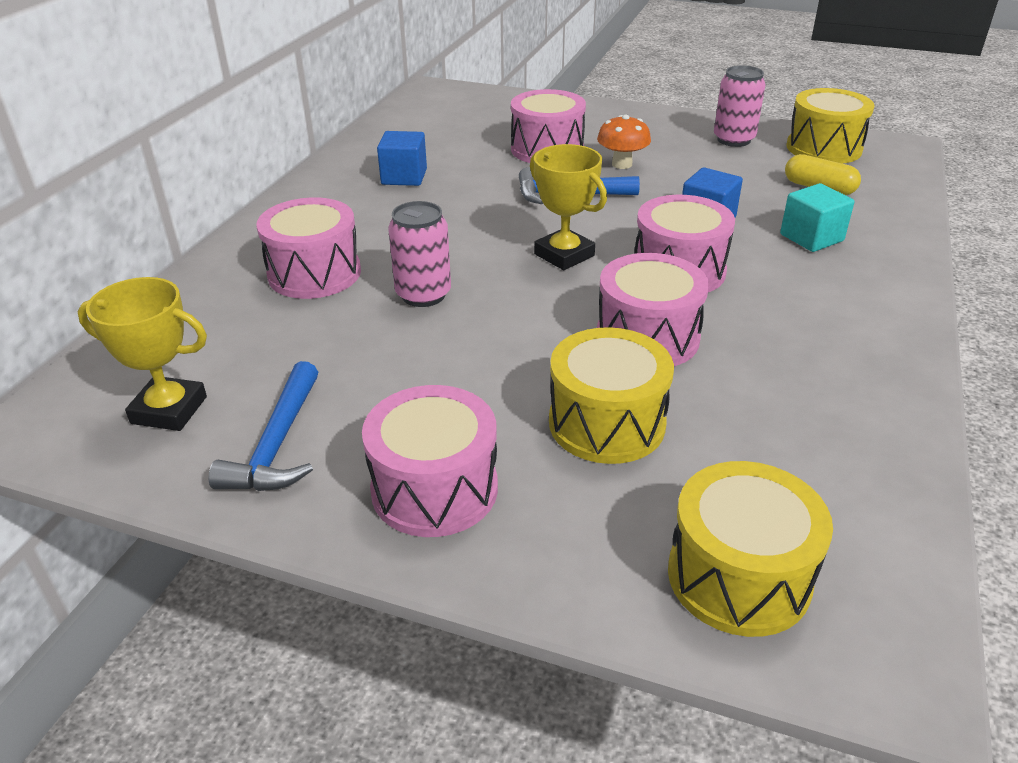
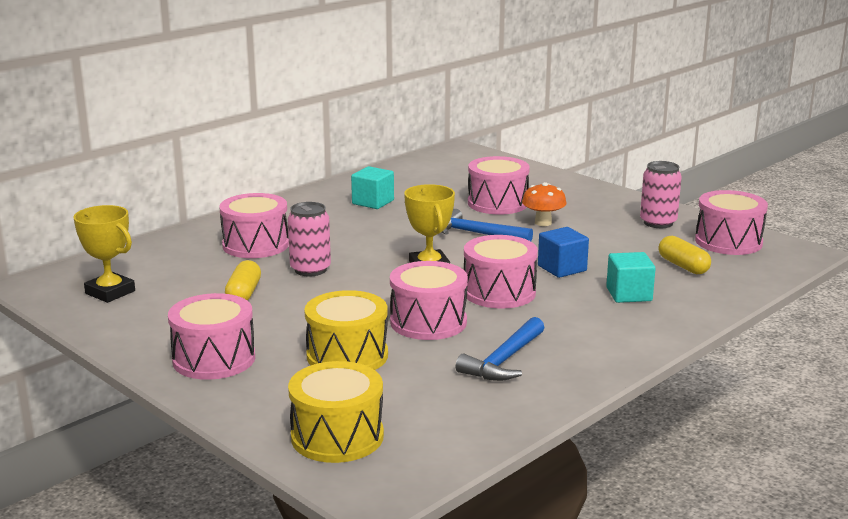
camera: 25 degrees right, 15 degrees down
(277, 444) = (151, 320): blue hammer -> blue hammer (504, 360)
(371, 357) = (244, 293): none -> yellow capsule
(404, 177) = (373, 202): blue cube -> turquoise cube
(823, 148) = (728, 241): yellow drum -> pink drum

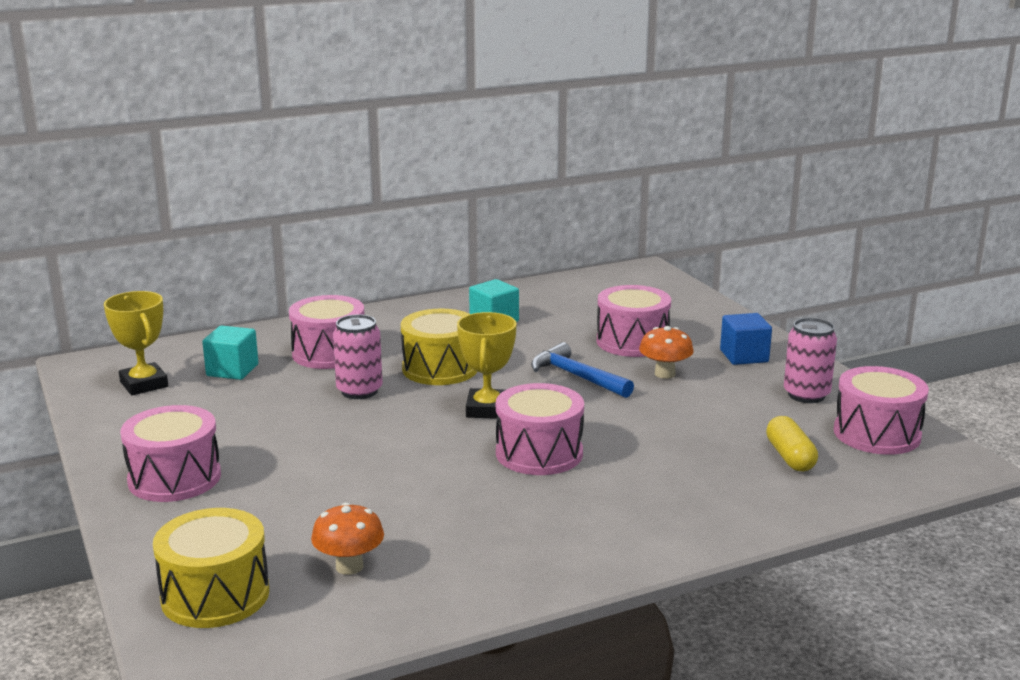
camera: 20 degrees right, 0 degrees up
(244, 293) = (268, 408): yellow capsule -> none
(347, 355) = (309, 500): yellow drum -> yellow drum (440, 368)
(426, 396) = (349, 566): none -> orange mushroom
(428, 322) = (429, 476): pink drum -> none
(504, 360) = (471, 540): blue hammer -> none
(562, 268) = (638, 435): blue cube -> blue cube (744, 356)
(629, 294) = (690, 482): turquoise cube -> turquoise cube (232, 370)

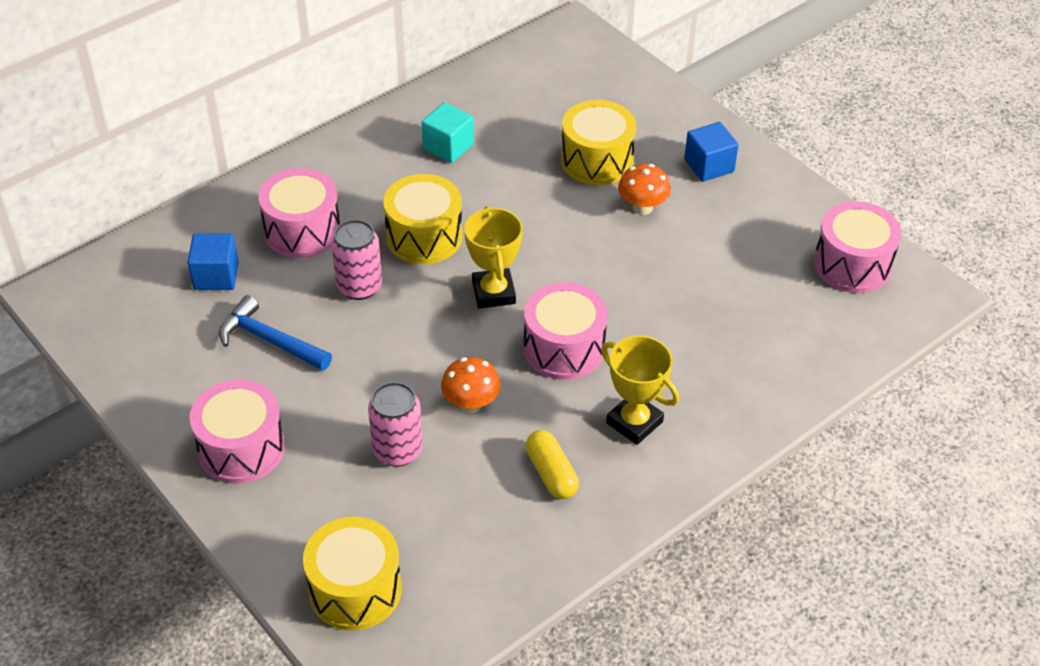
camera: 15 degrees left, 25 degrees up
(144, 384) = (136, 315): yellow trophy -> yellow trophy (634, 422)
(232, 370) = (216, 276): turquoise cube -> blue cube
(349, 566) = (454, 531): orange mushroom -> orange mushroom (471, 403)
(577, 376) = (561, 226): blue hammer -> blue hammer (270, 340)
(632, 342) = (597, 160): pink drum -> yellow drum
(790, 457) = (785, 311): yellow capsule -> yellow capsule (551, 473)
(806, 395) = (779, 217): pink can -> pink can (397, 450)

